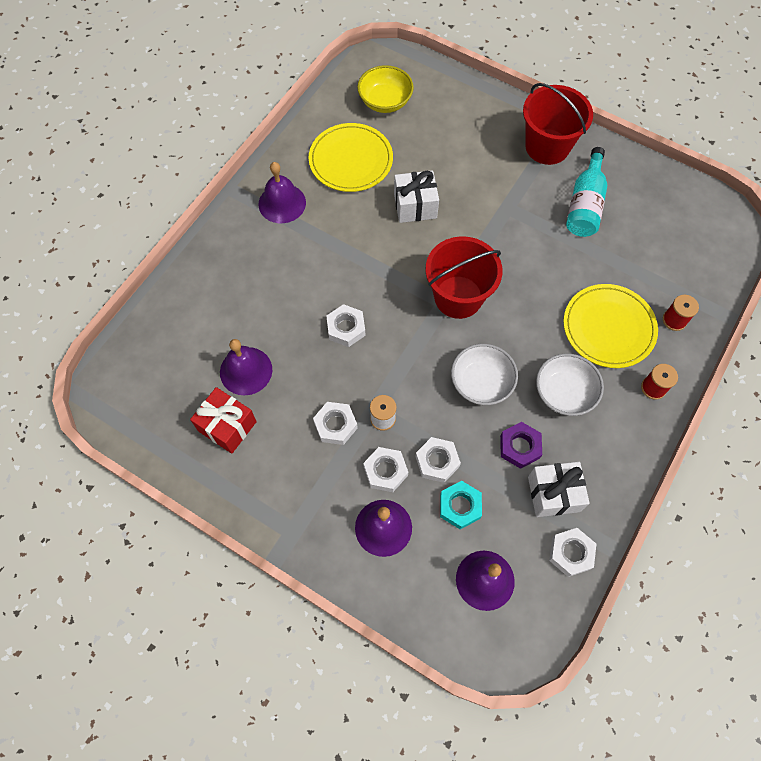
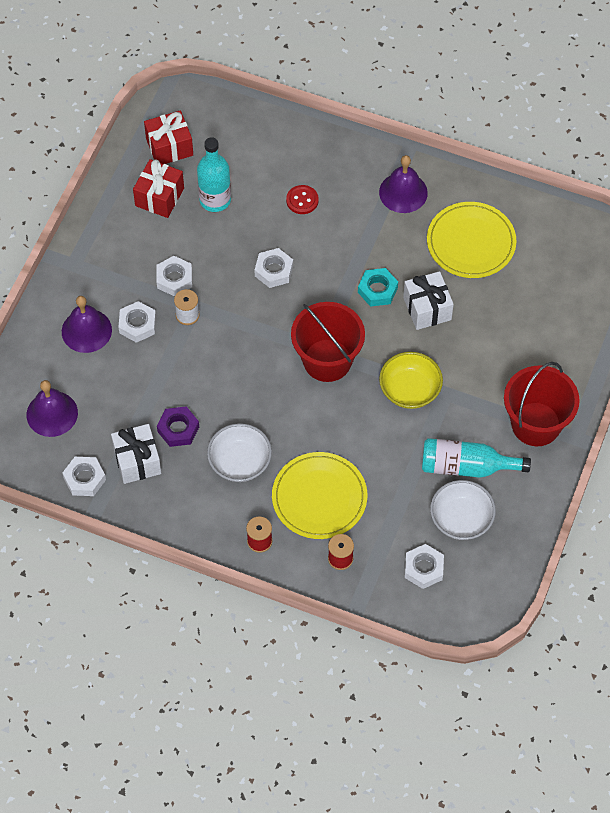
camera: 80 degrees right, 5 degrees down
(165, 407) = (169, 147): none -> red gift
(246, 371) = (215, 200): purple bell -> turquoise bottle
(268, 290) = (302, 200): none -> red button
(385, 101) = (557, 261): yellow bowl -> yellow bowl (410, 390)
(437, 461) = (153, 364): white nut -> white nut (423, 569)
(460, 506) = (114, 387): turquoise nut -> turquoise nut (377, 290)
(481, 383) = (237, 390): white bowl -> white bowl (461, 519)

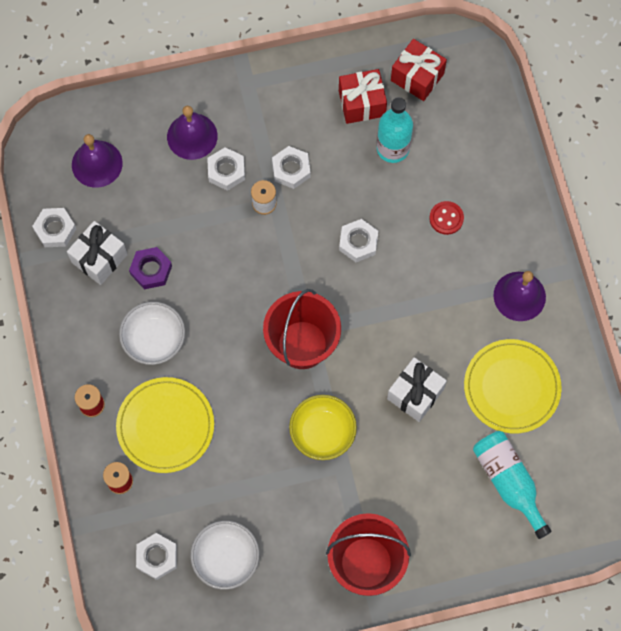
camera: 55 degrees right, 10 degrees up
(377, 290) = (403, 340): turquoise nut -> none
(466, 466) = (281, 529): turquoise bottle -> turquoise bottle (508, 482)

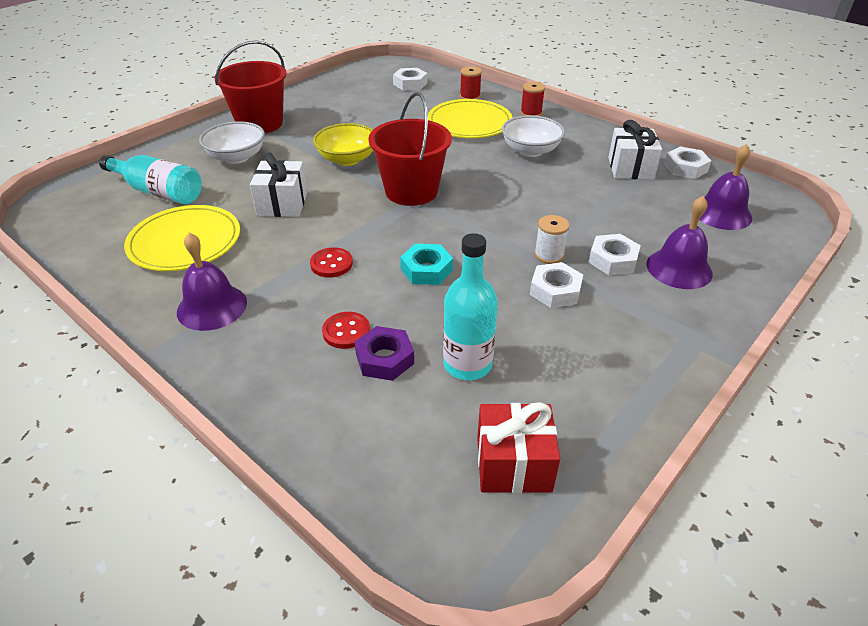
camera: 145 degrees right, 30 degrees down
(151, 270) = (584, 178): purple nut -> purple nut (385, 359)
(226, 558) = (364, 96): white bowl -> white bowl (237, 157)
(358, 242) = (426, 270): white nut -> turquoise nut
(362, 103) = (551, 390): red gift -> none
(419, 291) = (331, 264): none -> red button

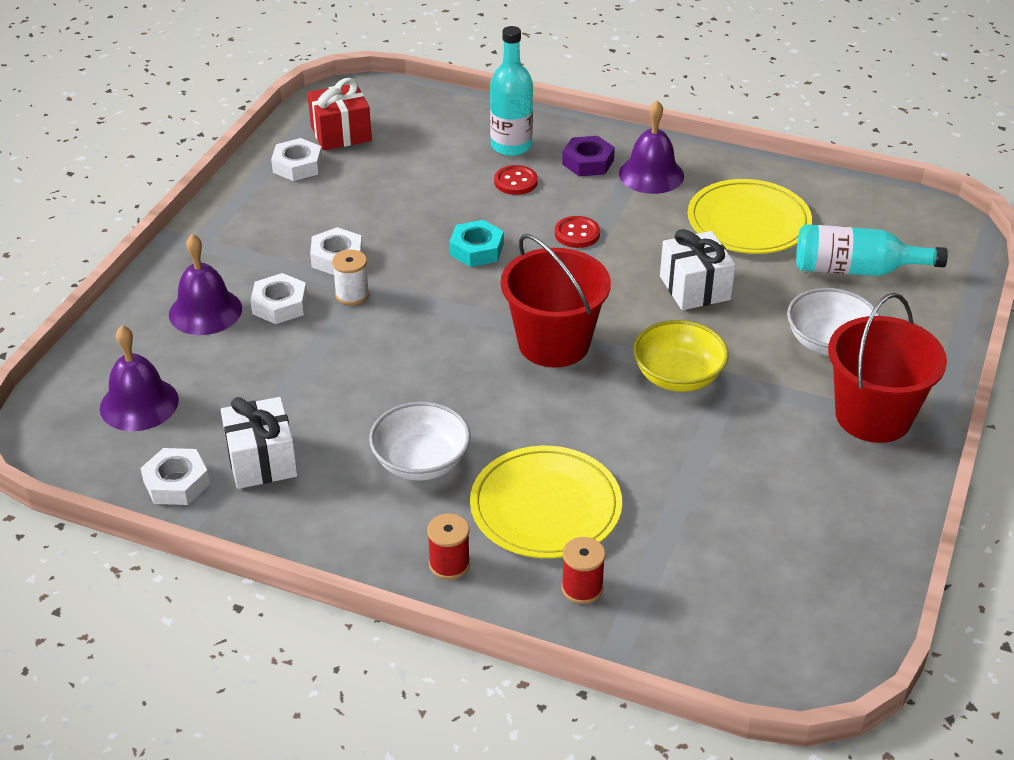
camera: 160 degrees right, 0 degrees up
(385, 359) = (469, 171): purple nut -> purple nut (588, 162)
(410, 84) = (721, 602): white nut -> white nut (297, 166)
(467, 364) = (398, 181): turquoise bottle -> turquoise bottle (511, 146)

